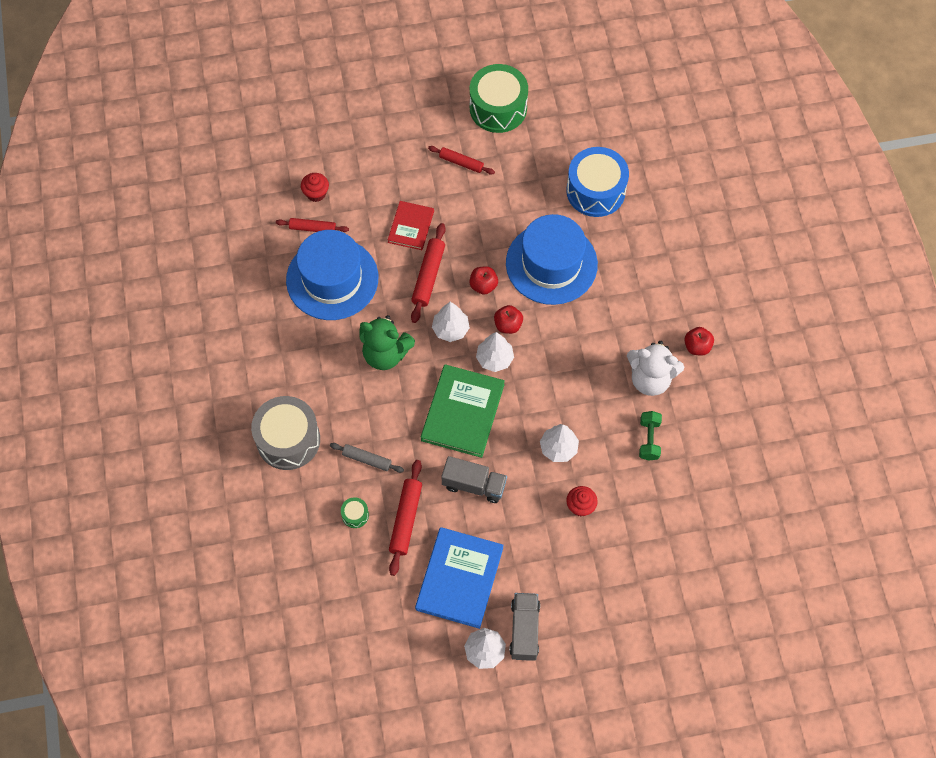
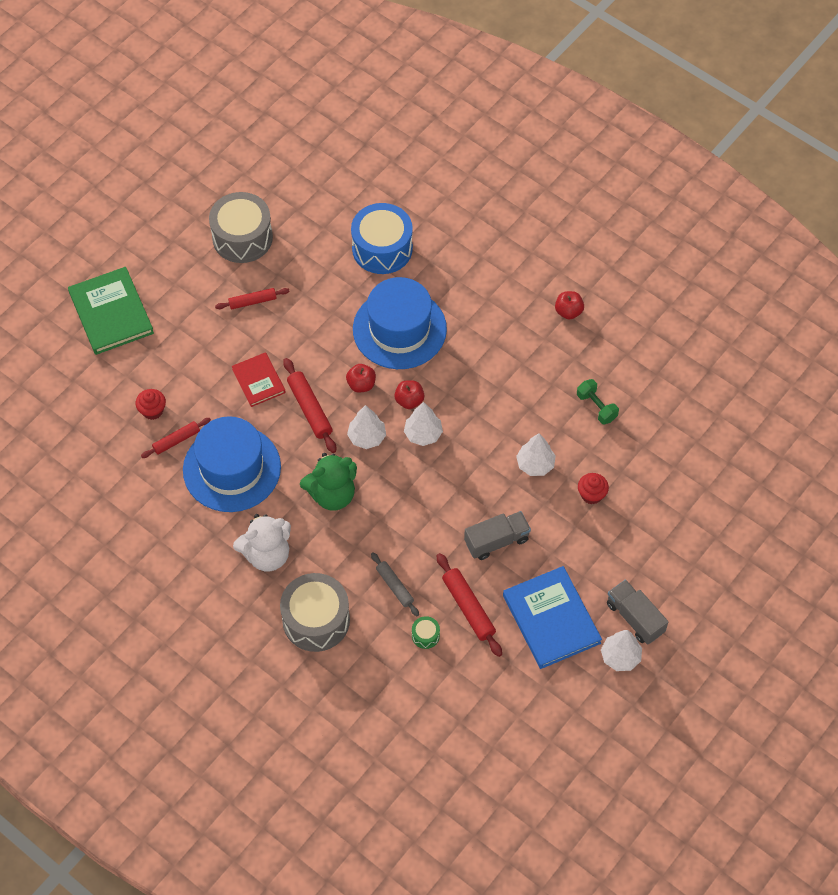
camera: 40 degrees left, 5 degrees down
(367, 459) = (394, 586): grey rolling pin -> grey rolling pin turned 75 degrees clockwise
(462, 412) = (436, 493): green book -> green book (111, 313)
(498, 108) = (242, 237): green drum -> grey drum
(650, 379) = (556, 361): white teddy bear -> white teddy bear (267, 554)

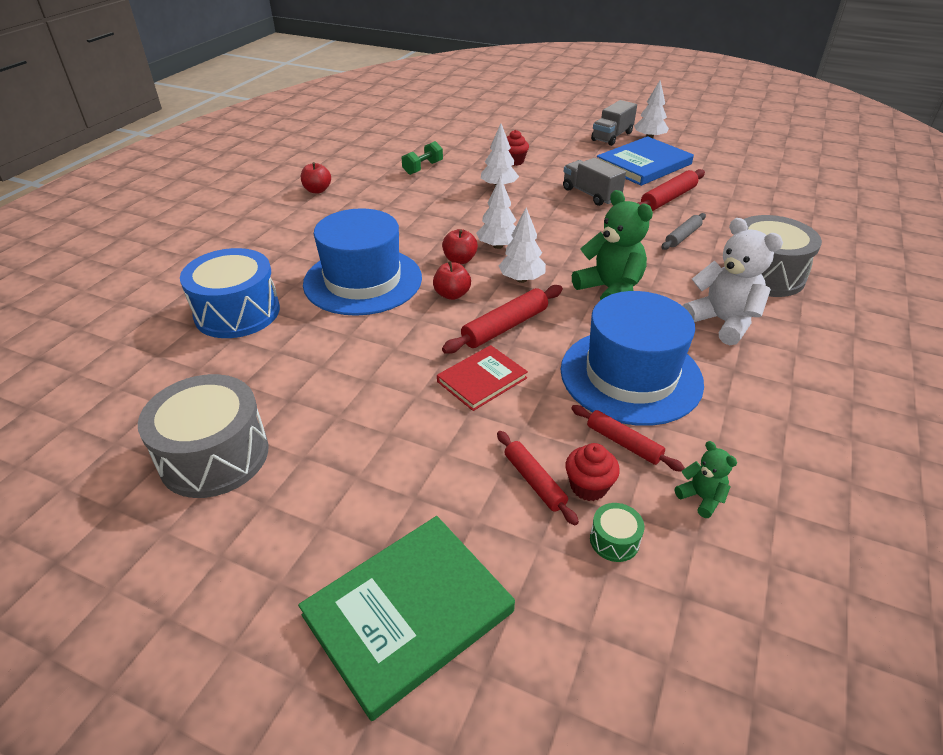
camera: 105 degrees left, 20 degrees down
(124, 462) = (701, 498): none -> green teddy bear
(252, 301) = (344, 415): red rolling pin -> red rolling pin (534, 481)
(425, 635) = (715, 214): green drum -> green drum (614, 540)

